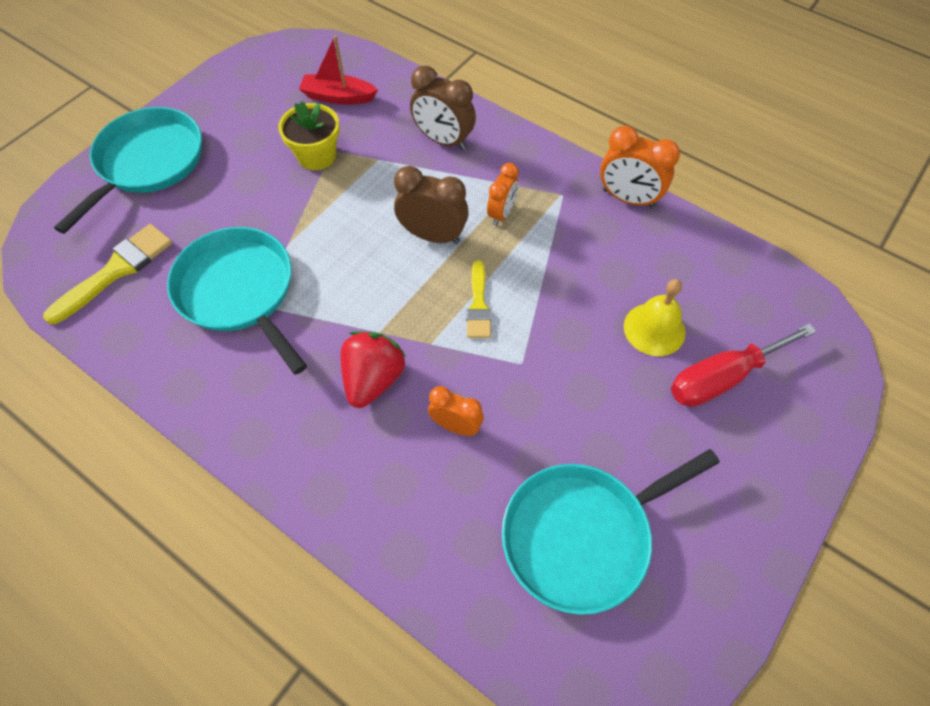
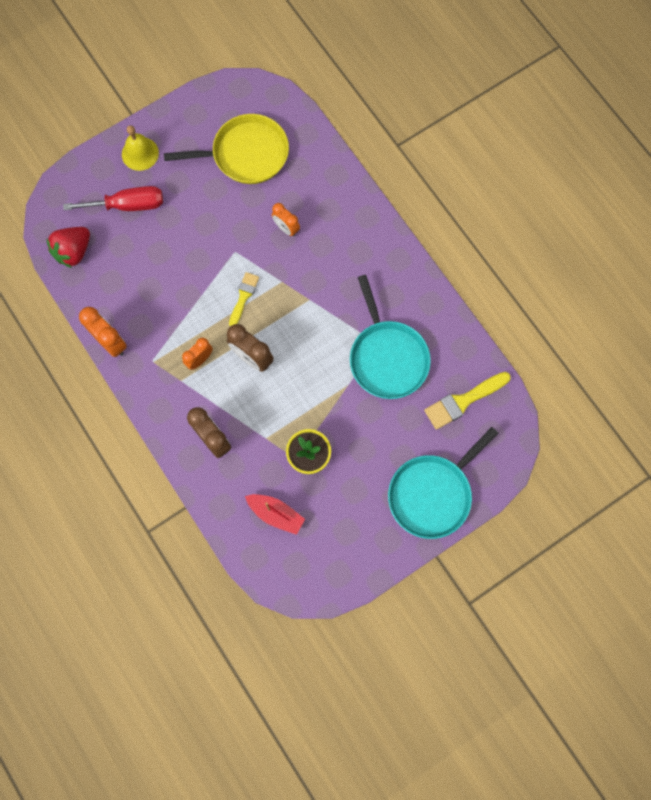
camera: 160 degrees left, 15 degrees up
(373, 379) = (322, 270): red strawberry -> red strawberry (73, 252)
(582, 536) = (246, 154): turquoise pan -> yellow pan
(654, 329) = (148, 246): yellow bell -> yellow bell (140, 153)

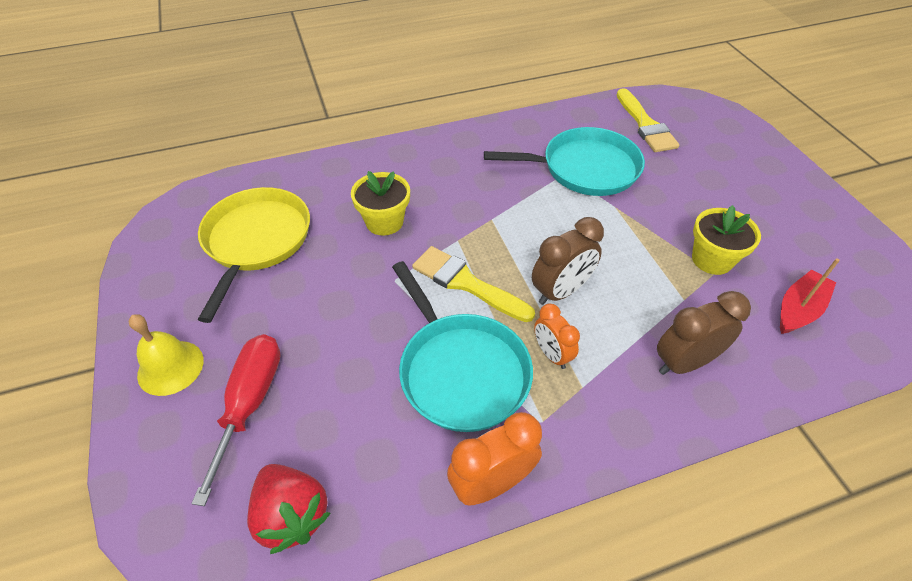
camera: 75 degrees left, 25 degrees down
(243, 297) = (466, 283): yellow brush -> yellow brush, size x1.55
(286, 228) = (384, 222): orange clock -> yellow flower pot
(432, 494) = (756, 165): turquoise pan -> turquoise pan (461, 371)

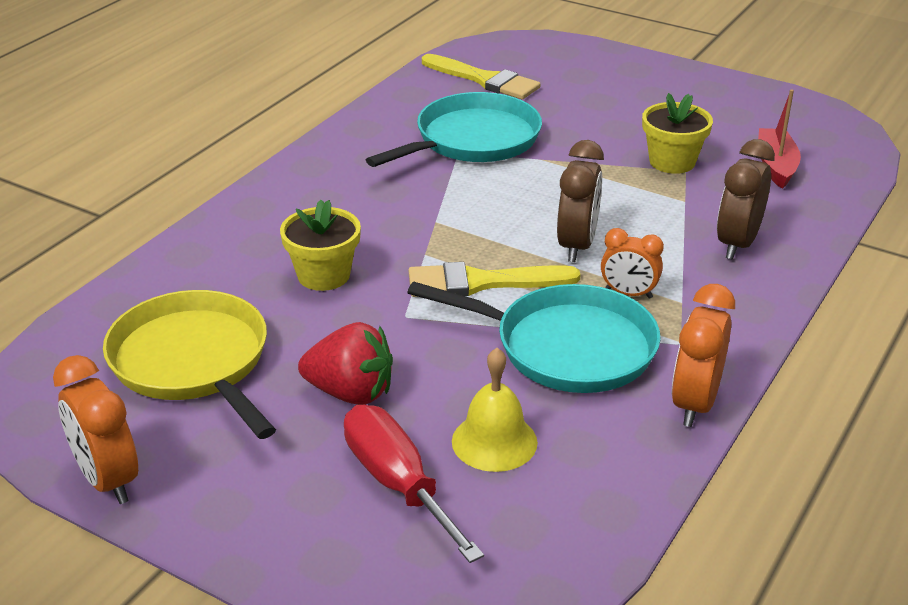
camera: 40 degrees left, 15 degrees down
(136, 292) = (107, 480): none -> orange clock
(170, 367) = (262, 511): yellow bell -> yellow bell (494, 441)
(292, 515) = (560, 527): red strawberry -> red strawberry (351, 393)

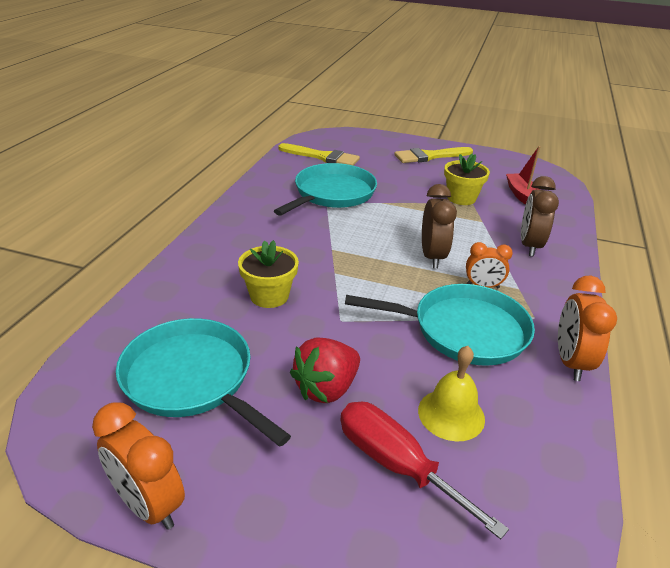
camera: 15 degrees left, 0 degrees up
(192, 362) = (191, 379): yellow pan -> turquoise pan
(351, 393) = (326, 388): red strawberry -> red strawberry turned 135 degrees clockwise
(482, 282) = (383, 289): yellow brush -> yellow brush (429, 156)

